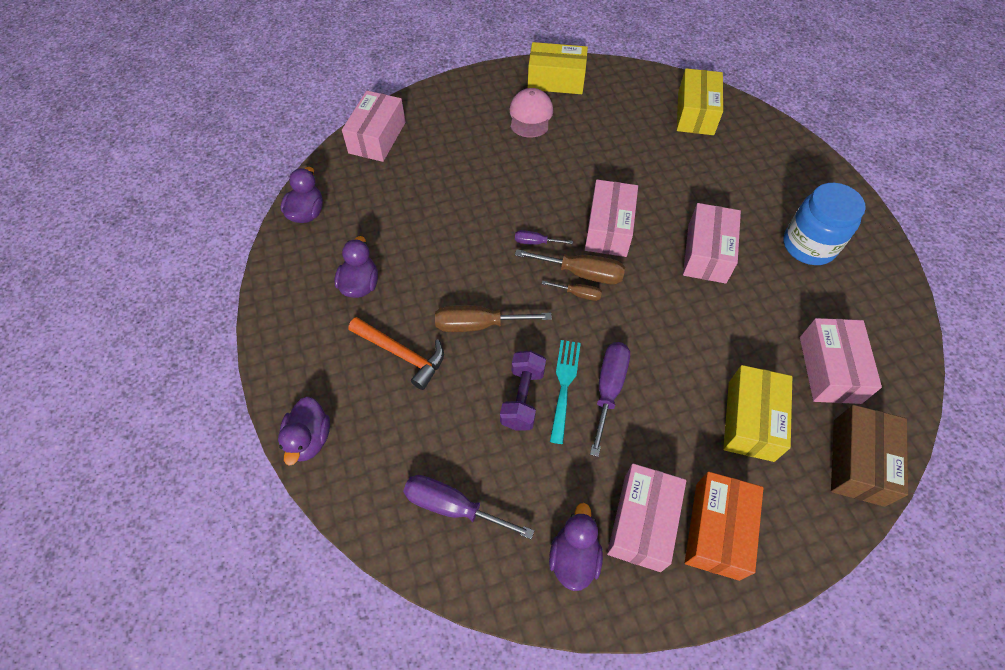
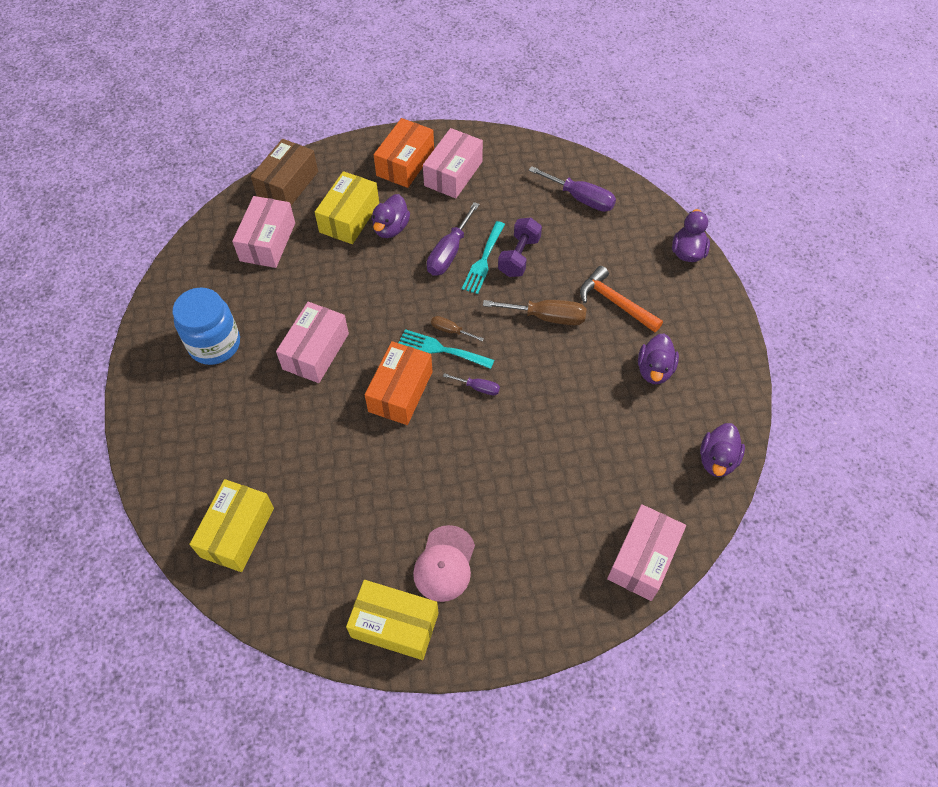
camera: 170 degrees left, 0 degrees up
(574, 557) = (504, 163): purple duck -> purple duck (391, 228)
(582, 273) = (441, 349): brown screwdriver -> turquoise fork
(608, 229) = (400, 391): pink box -> orange box

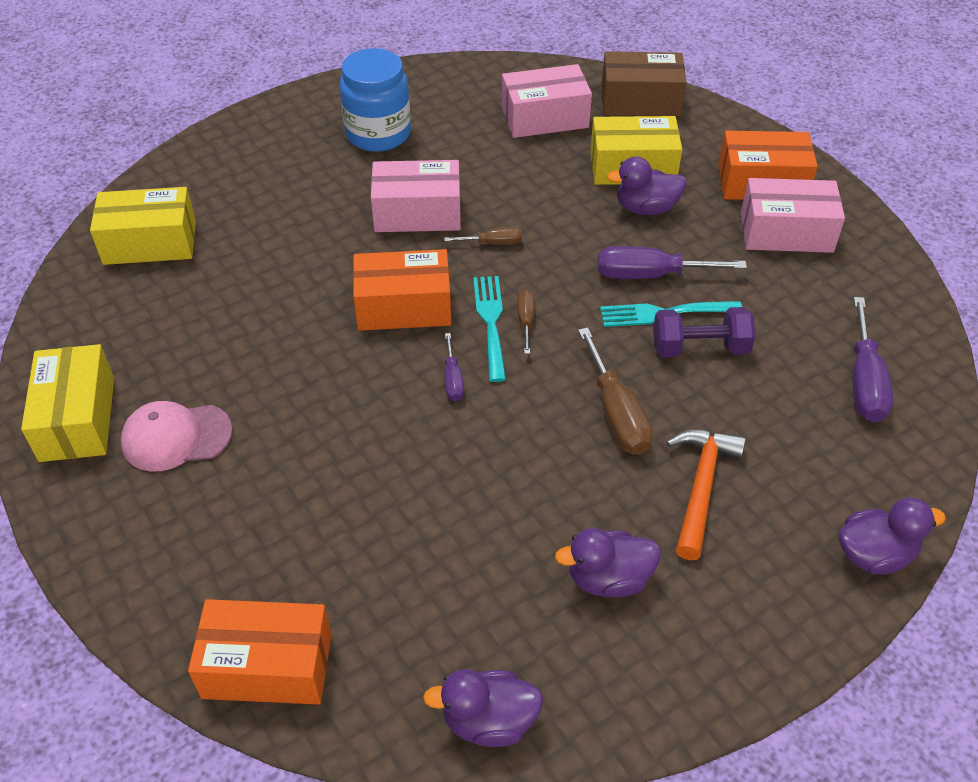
camera: 65 degrees right, 10 degrees down
(372, 320) = (493, 243): none -> brown screwdriver
(642, 558) = (267, 665): pink box -> orange box

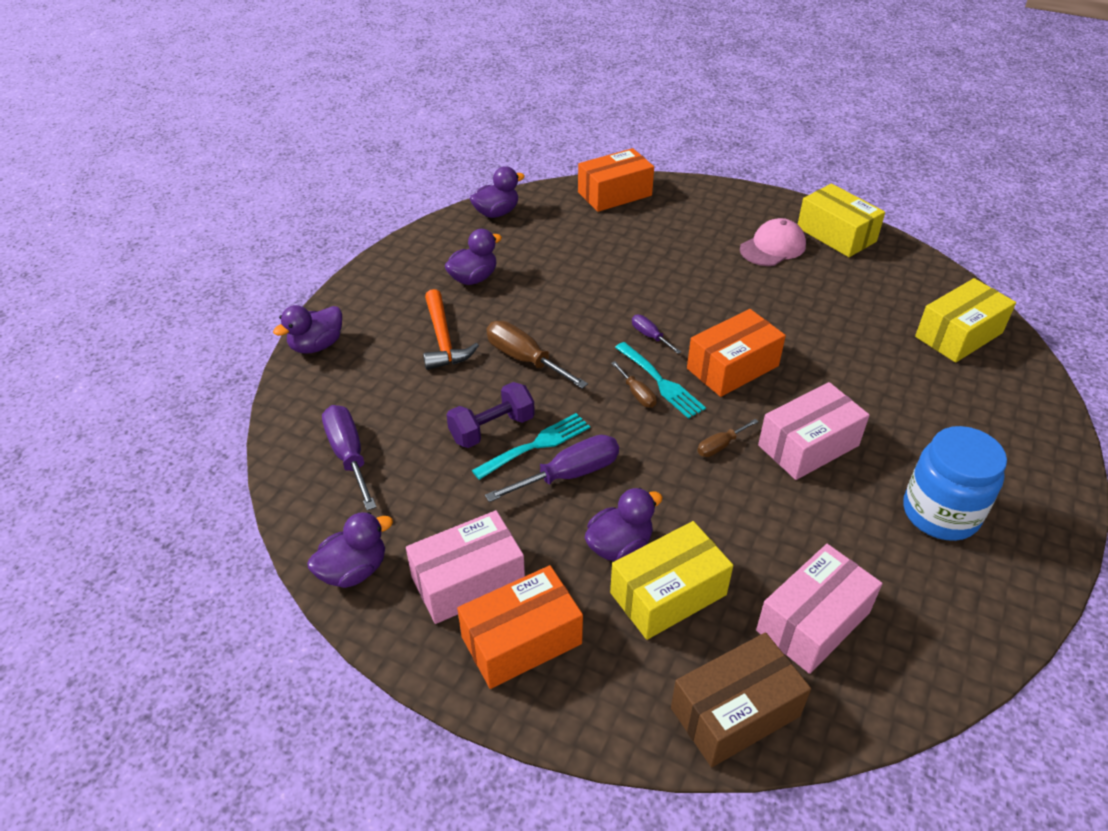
camera: 150 degrees right, 5 degrees down
(883, 276) = (354, 570): none -> purple duck

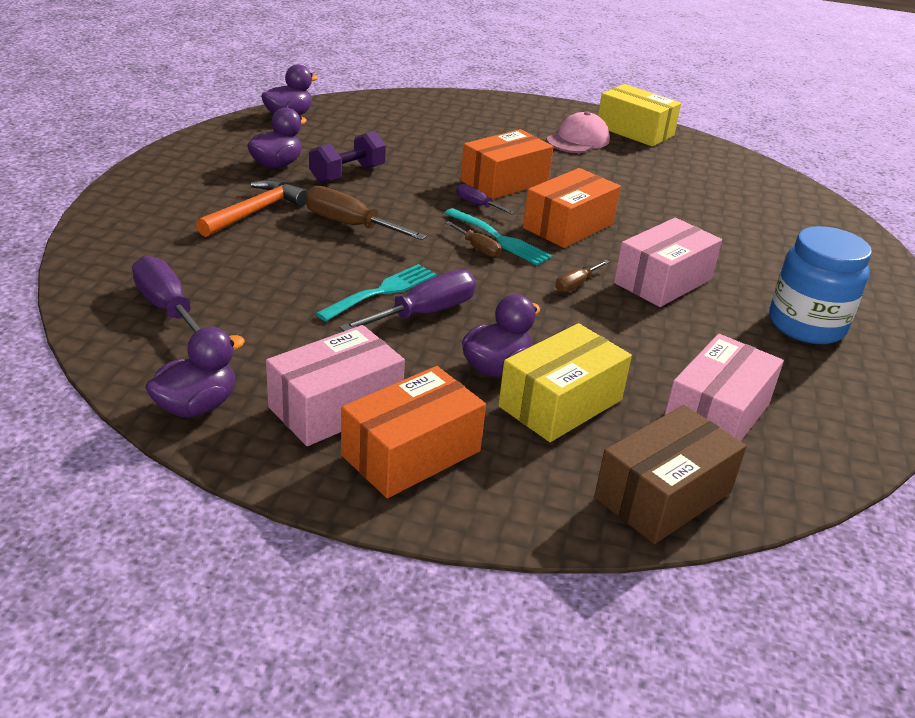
camera: 15 degrees left, 10 degrees down
(317, 345) = (108, 220): purple duck -> none
(443, 339) = (255, 212): orange hammer -> orange hammer turned 120 degrees counterclockwise
(492, 429) = (329, 280): purple dumbbell -> purple dumbbell (347, 174)
(614, 194) = (409, 103): orange box -> orange box (504, 181)
(958, 335) = (772, 198): yellow box -> none

